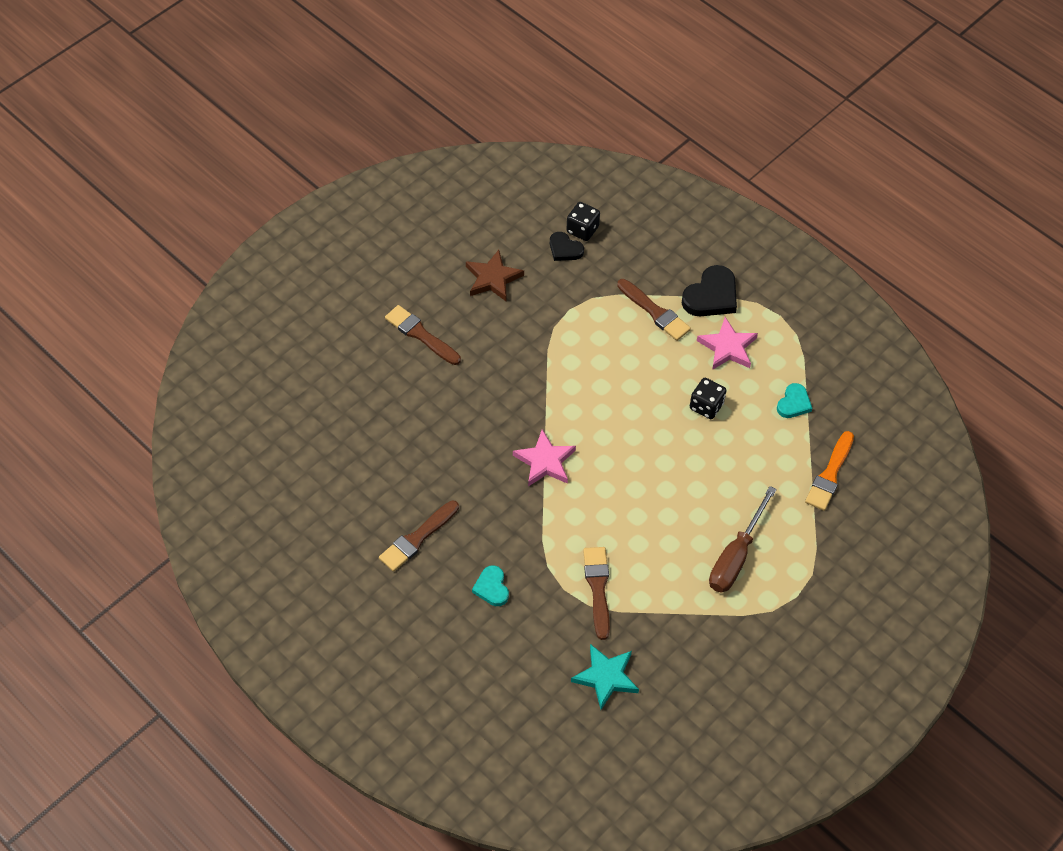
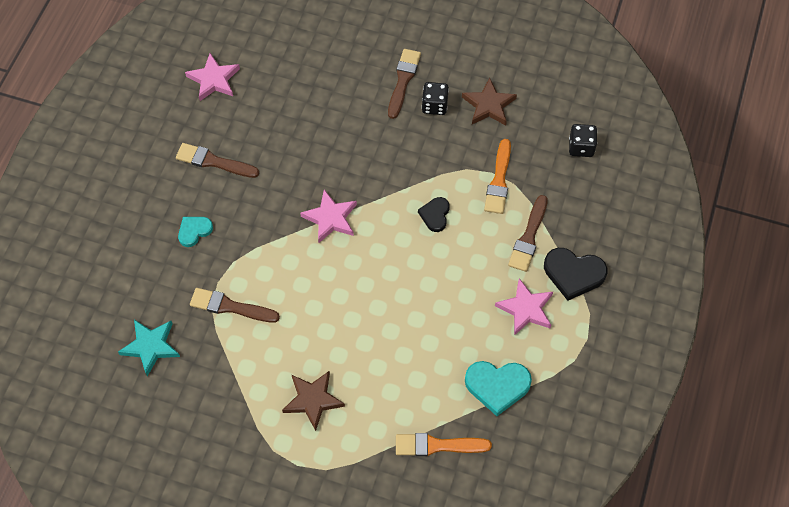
camera: 65 degrees right, 5 degrees up
(313, 499) = (213, 80): none -> pink star
(565, 249) = (552, 143): black heart -> black heart (435, 215)
(582, 308) = (499, 181): none -> orange brush
(598, 588) = (230, 307): brown brush -> brown brush turned 135 degrees counterclockwise
(706, 406) = (453, 316): black dice -> black dice (434, 105)
(736, 556) = (313, 400): brown screwdriver -> brown star
(793, 403) = (497, 386): turquoise heart -> turquoise heart, size x1.66

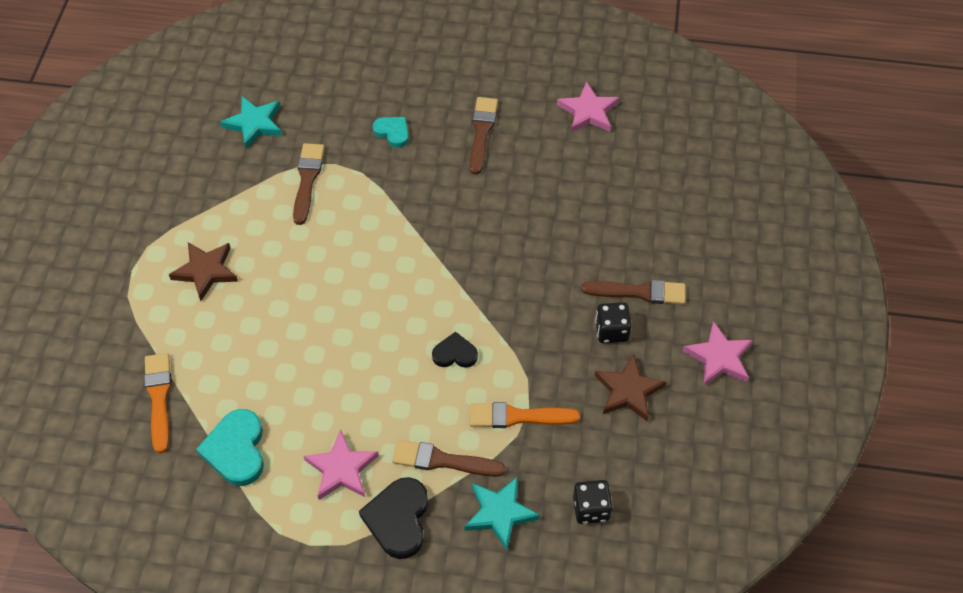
camera: 80 degrees right, 5 degrees down
(330, 218) = (431, 250): pink star -> pink star (719, 357)
(577, 205) = (500, 513): none -> turquoise star

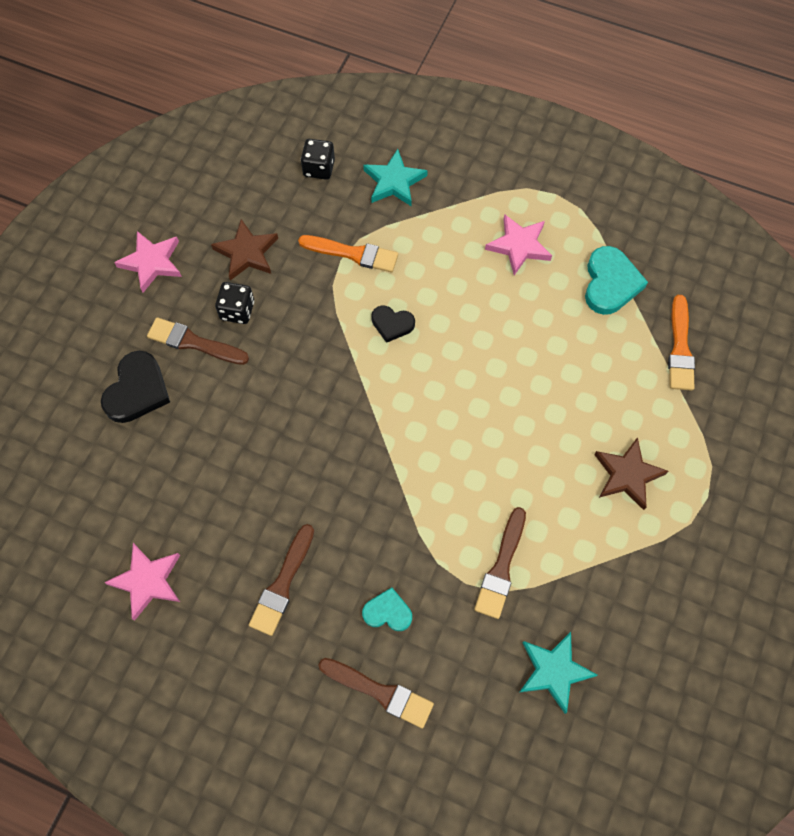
camera: 165 degrees left, 10 degrees up
(392, 132) = (388, 612): turquoise heart -> turquoise heart turned 135 degrees clockwise
(398, 519) = (479, 196): black heart -> black heart (137, 390)
(442, 460) = (430, 233): brown brush -> brown brush (380, 692)

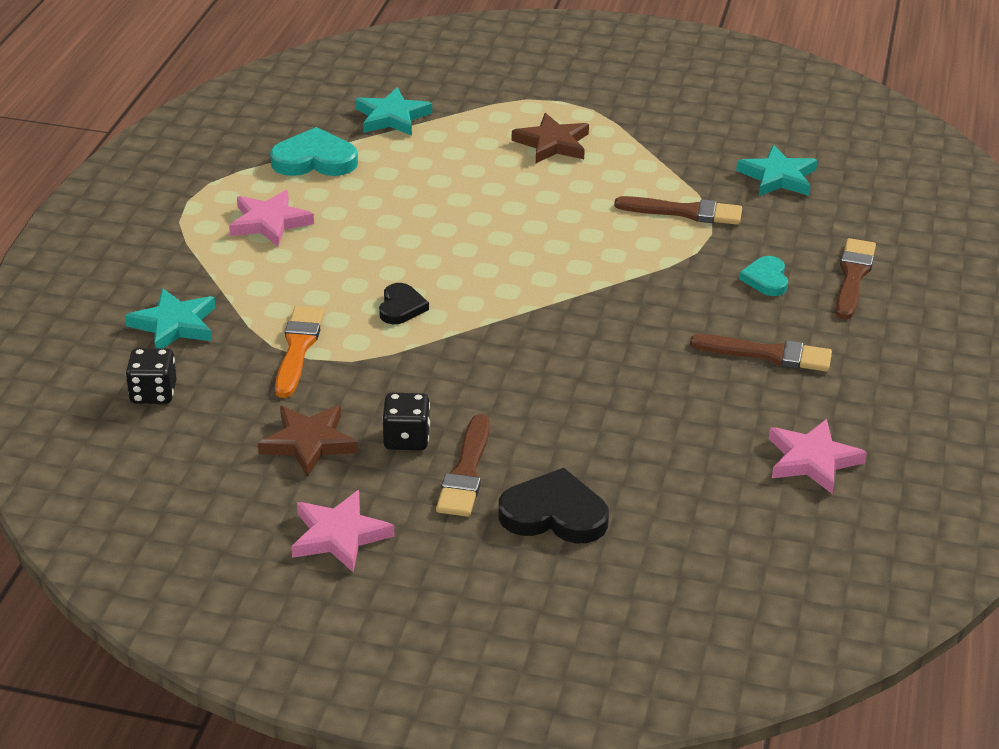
camera: 100 degrees left, 30 degrees down
(680, 348) = (392, 117): orange brush -> turquoise star

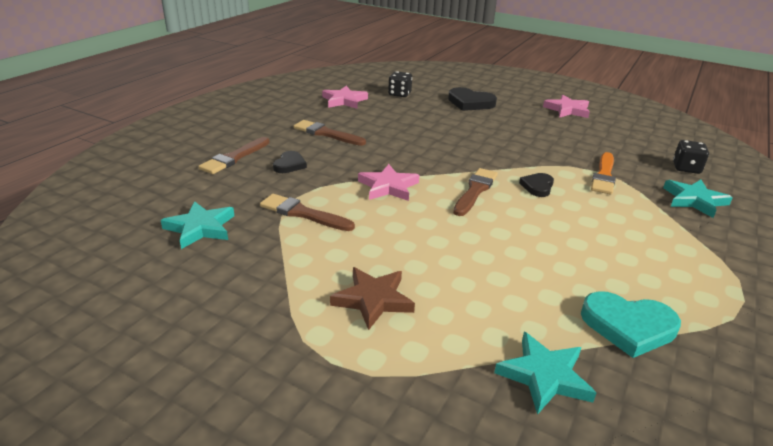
camera: 165 degrees left, 5 degrees down
(269, 222) = (653, 263): pink star -> pink star (388, 186)
(309, 443) = (587, 137): brown star -> none
(406, 439) = (536, 132): black dice -> black dice (399, 94)
(466, 472) = (507, 118): brown brush -> brown brush (475, 191)
(766, 279) = (289, 165): turquoise heart -> black heart

